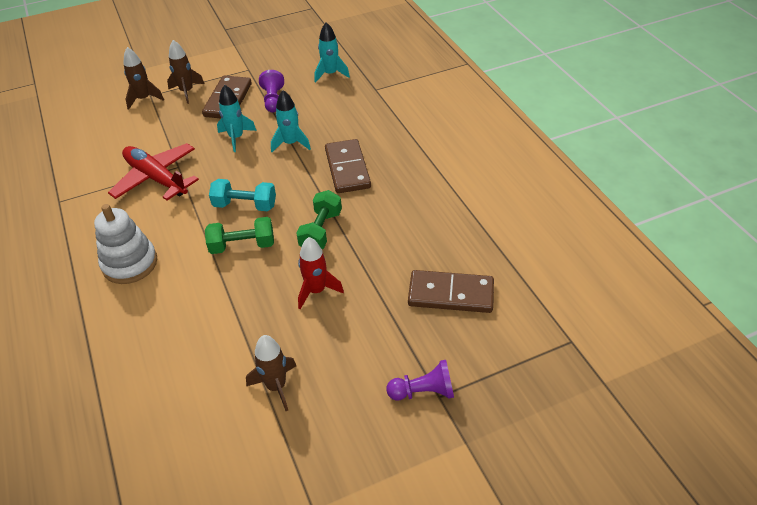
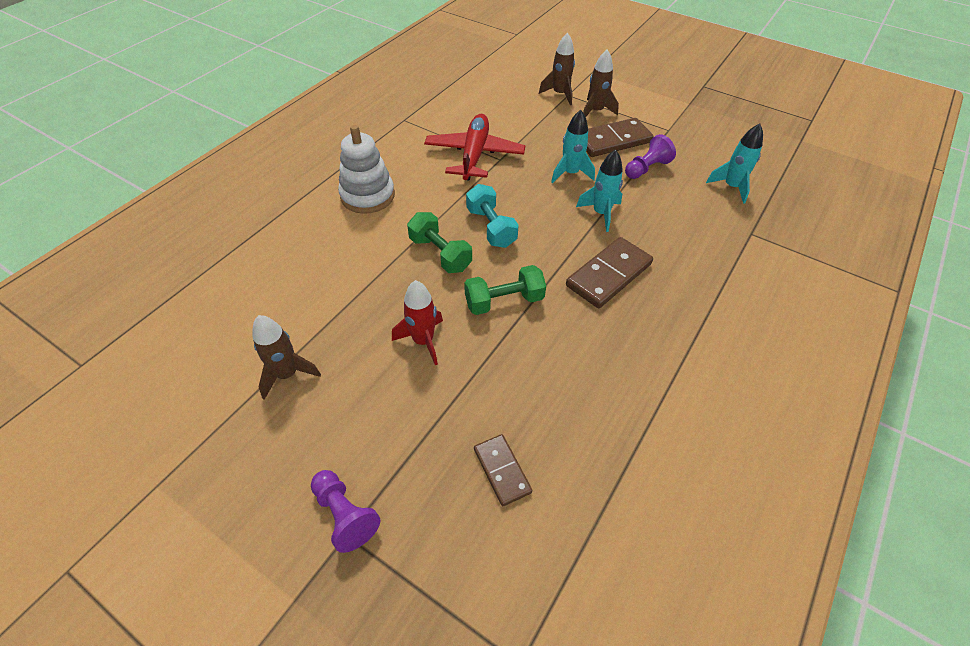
camera: 55 degrees right, 5 degrees up
(451, 294) = (502, 470): brown domino -> brown domino, size x0.60

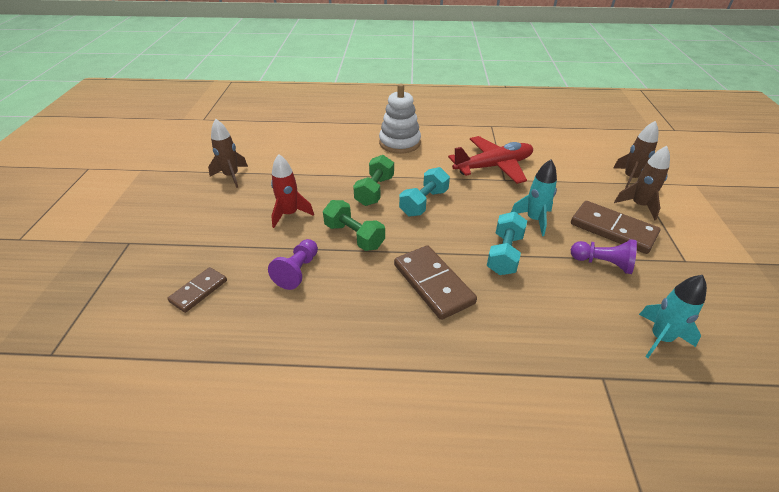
camera: 60 degrees right, 10 degrees down
(345, 515) = (142, 236): purple pawn -> purple pawn (297, 271)
(601, 213) = (504, 254): turquoise rocket -> turquoise dumbbell
(609, 275) = (433, 284): brown domino -> brown domino turned 45 degrees clockwise

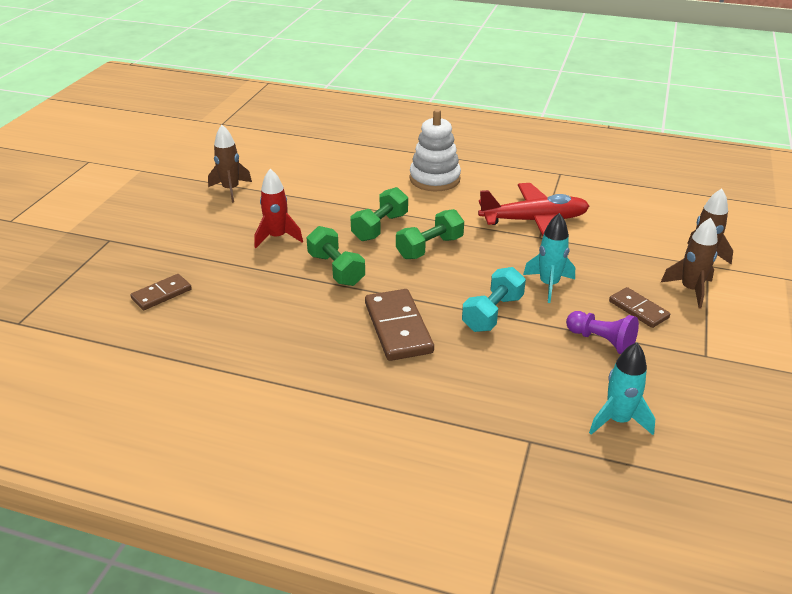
camera: 15 degrees right, 5 degrees down
(297, 271) = (263, 293): purple pawn -> none
(424, 203) = (429, 248): turquoise dumbbell -> green dumbbell
(613, 229) = (638, 309): brown domino -> brown domino, size x0.60

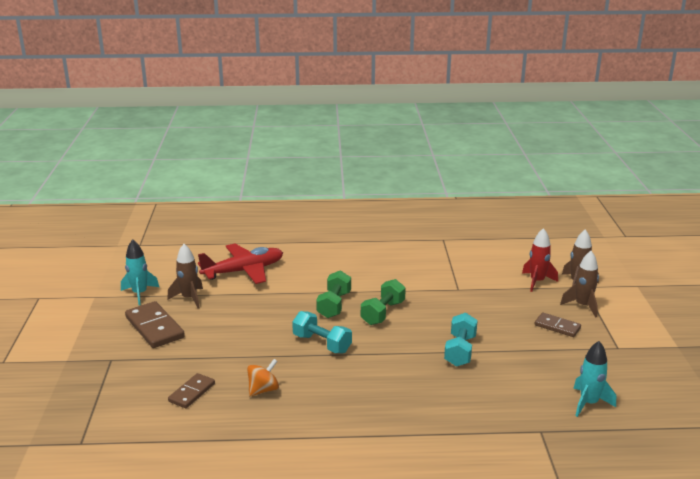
camera: 20 degrees left, 10 degrees down
(236, 308) = (263, 390): none -> orange spinning top
(277, 237) = (257, 329): red rocket -> red rocket (537, 282)
(336, 269) = (322, 344): green dumbbell -> turquoise dumbbell
(398, 328) = (398, 376): brown domino -> brown domino (154, 327)
(434, 179) = (351, 260): white stacking toy -> none
(534, 221) = (447, 278): red plane -> red plane (244, 271)
(549, 285) = (486, 322): turquoise rocket -> turquoise rocket (140, 294)
(601, 341) = (546, 353): purple pawn -> none

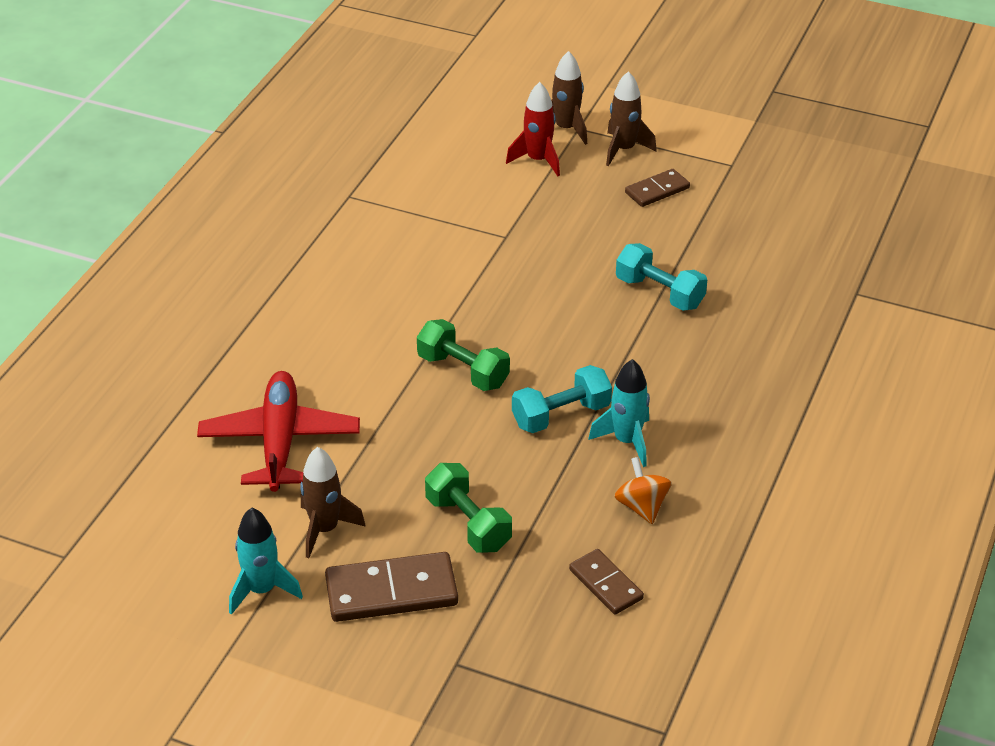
camera: 65 degrees left, 15 degrees up
(383, 313) = (519, 329): green dumbbell -> green dumbbell (468, 523)
(588, 403) = (826, 235): turquoise rocket -> turquoise rocket (627, 441)

